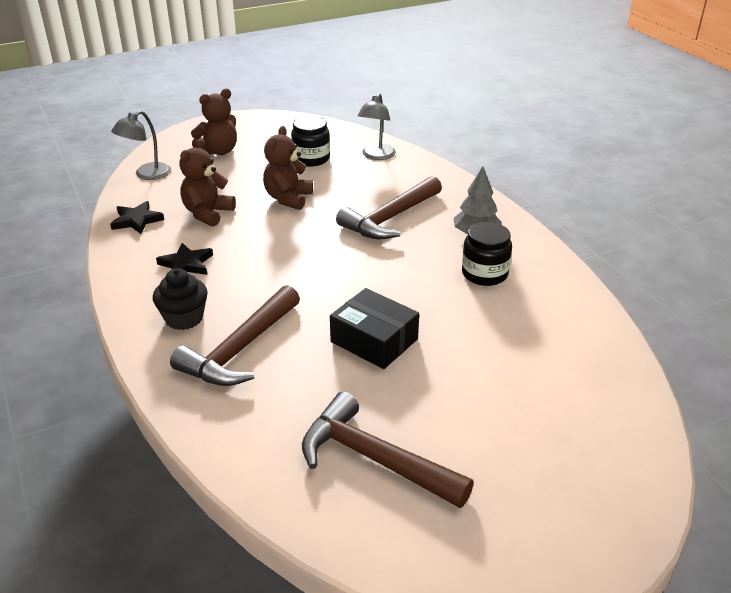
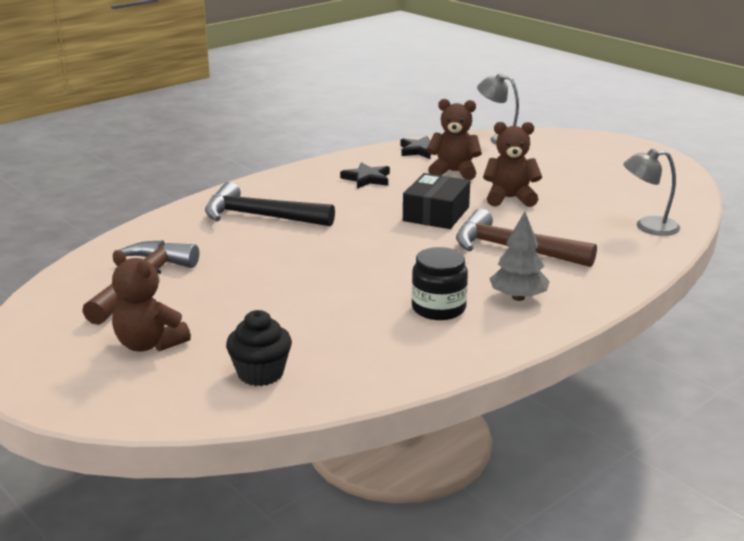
camera: 75 degrees right, 10 degrees down
(184, 318) = (292, 191): black cupcake -> black cupcake (260, 373)
(219, 151) = (574, 157): brown teddy bear -> brown teddy bear (149, 344)
(240, 349) = (260, 216): brown hammer -> black hammer
(311, 159) = (604, 196): black jar -> none
(374, 340) = (294, 266): black box -> black box (436, 214)

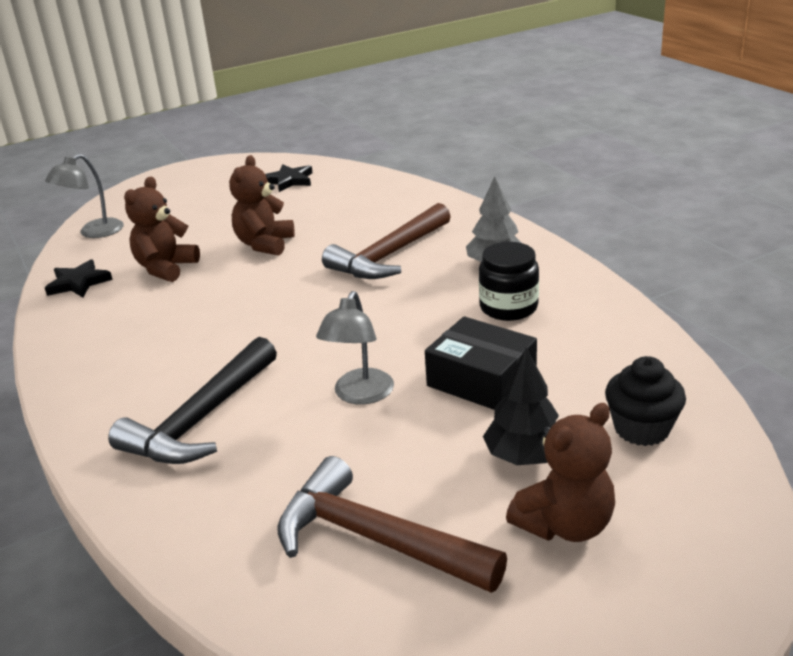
camera: 75 degrees left, 5 degrees up
(224, 326) = (524, 456): none -> black tree
(367, 179) = (137, 327): black star -> black star (289, 180)
(436, 214) = (277, 289): black box -> black box (481, 380)
(648, 226) = (371, 190): grey lamp -> grey lamp (360, 395)

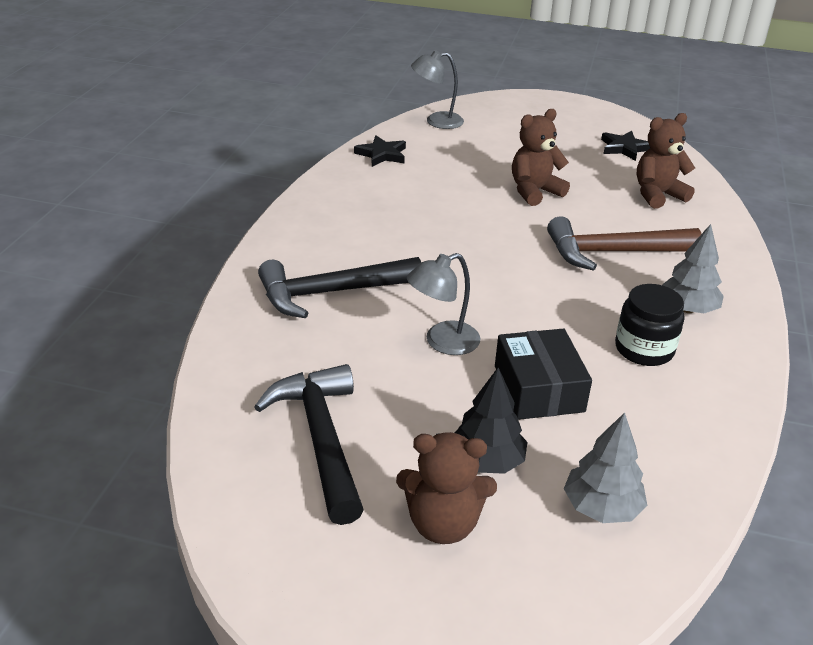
camera: 40 degrees right, 5 degrees up
(166, 268) = (446, 173): brown teddy bear -> brown teddy bear (657, 195)
(375, 539) = (321, 439): brown hammer -> black hammer
(641, 429) = (601, 508): black cupcake -> grey tree

